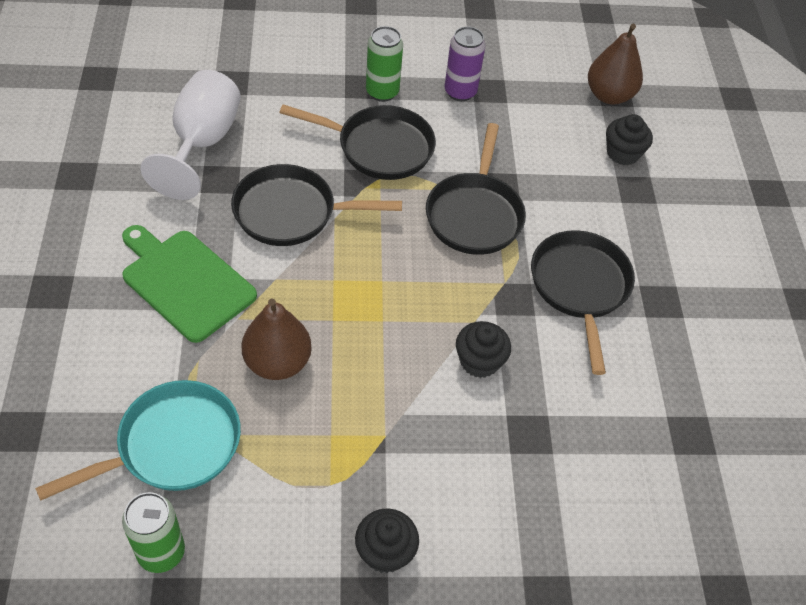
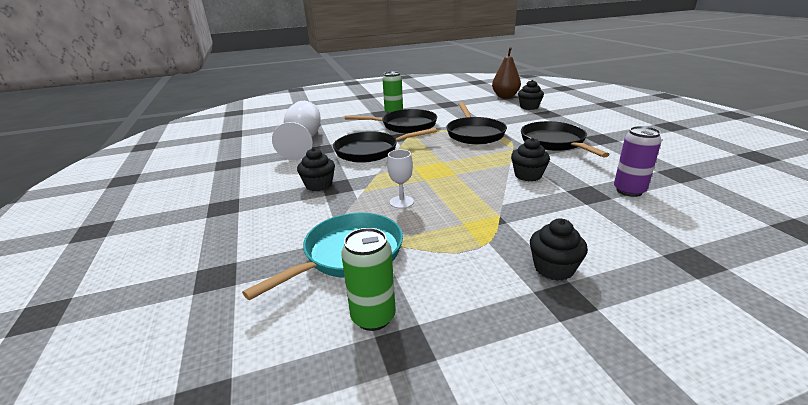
camera: 10 degrees left, 25 degrees down
(185, 282) = (319, 185): green cutting board -> black cupcake
(277, 362) = (401, 202): brown pear -> white goblet
(460, 92) = (433, 106): purple can -> purple can (629, 191)

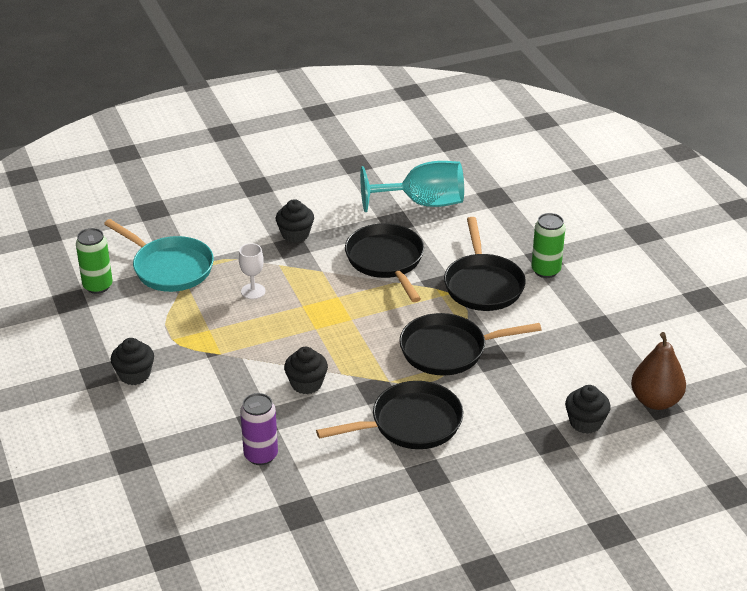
camera: 85 degrees right, 10 degrees up
(303, 141) = (423, 203): white goblet -> turquoise goblet

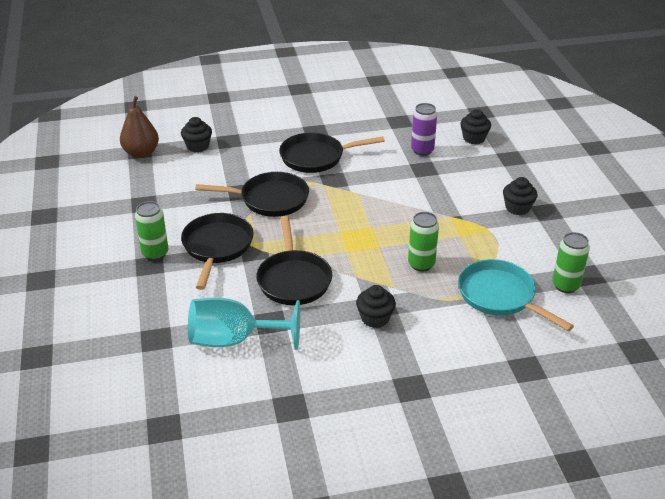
camera: 170 degrees left, 0 degrees up
(253, 291) = (421, 264): white goblet -> green can
(306, 384) = (385, 188): black cupcake -> black cupcake (474, 138)

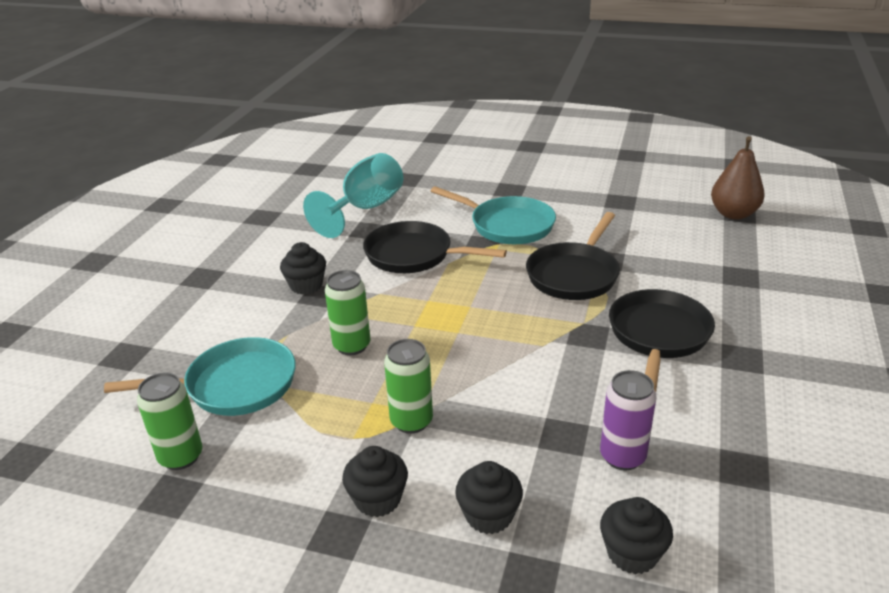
camera: 120 degrees right, 5 degrees down
(155, 253) = (525, 194): green can -> green can (411, 421)
(198, 146) = (734, 251): black cupcake -> black cupcake (489, 515)
(217, 247) = (507, 225): black pan -> turquoise pan

